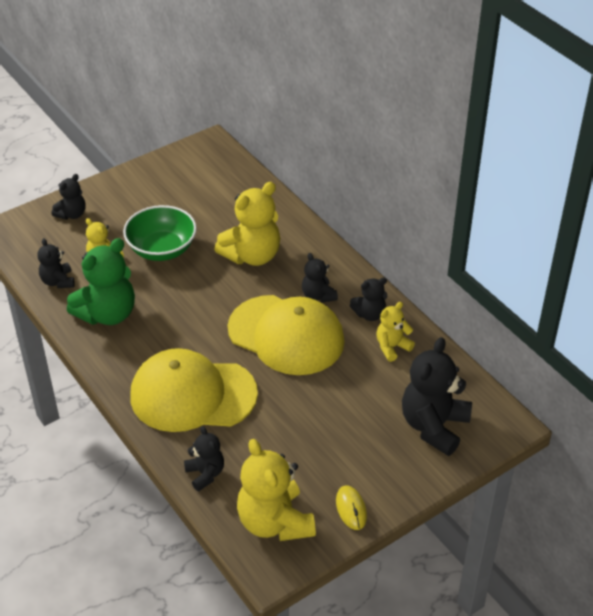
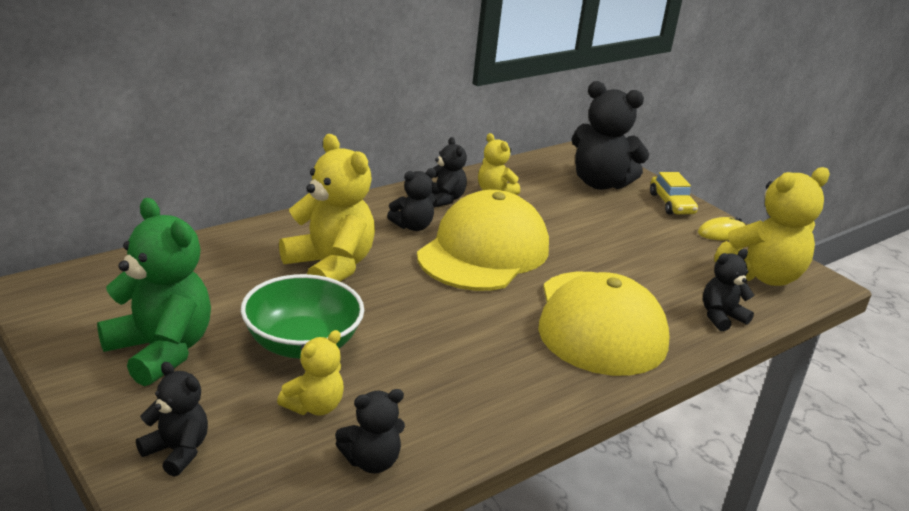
camera: 95 degrees left, 15 degrees down
(107, 314) = (453, 399): green teddy bear -> green teddy bear (160, 351)
(404, 478) = (671, 204): none -> yellow car

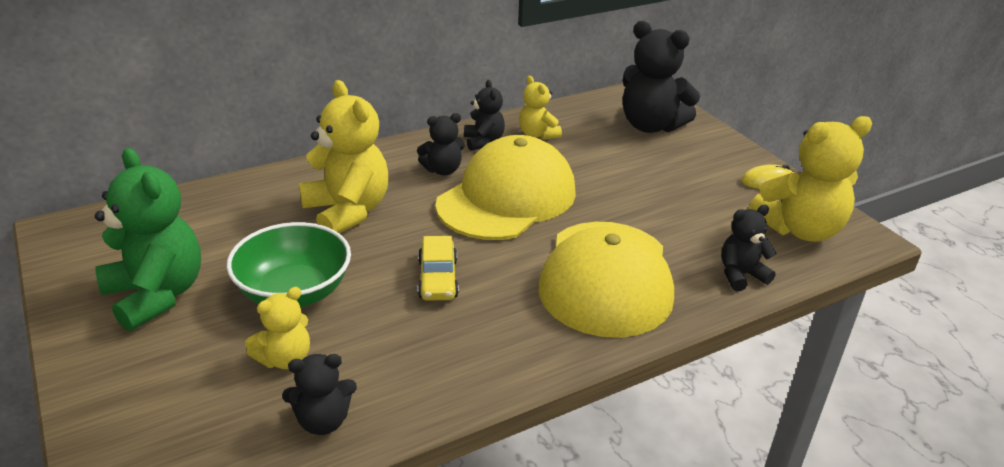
camera: 10 degrees right, 5 degrees up
(177, 451) = (137, 401): black teddy bear -> none
(671, 204) = (721, 148): yellow car -> yellow car (438, 279)

